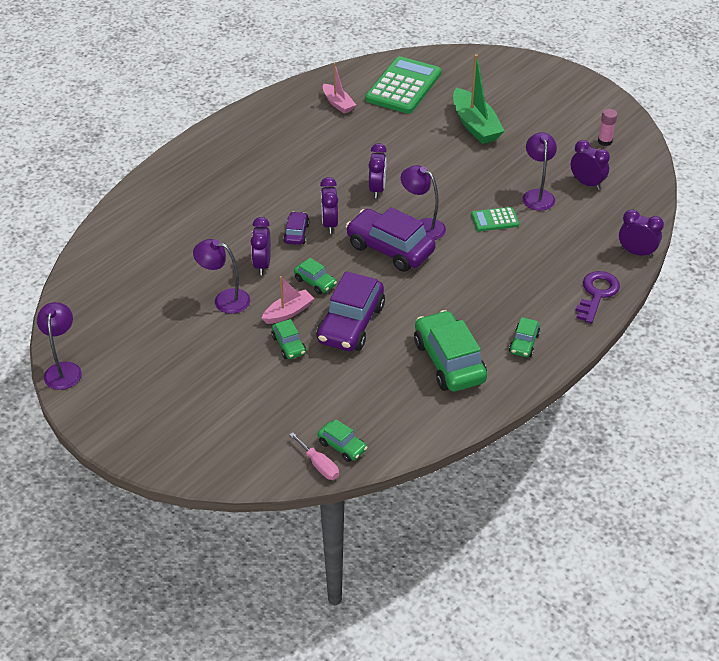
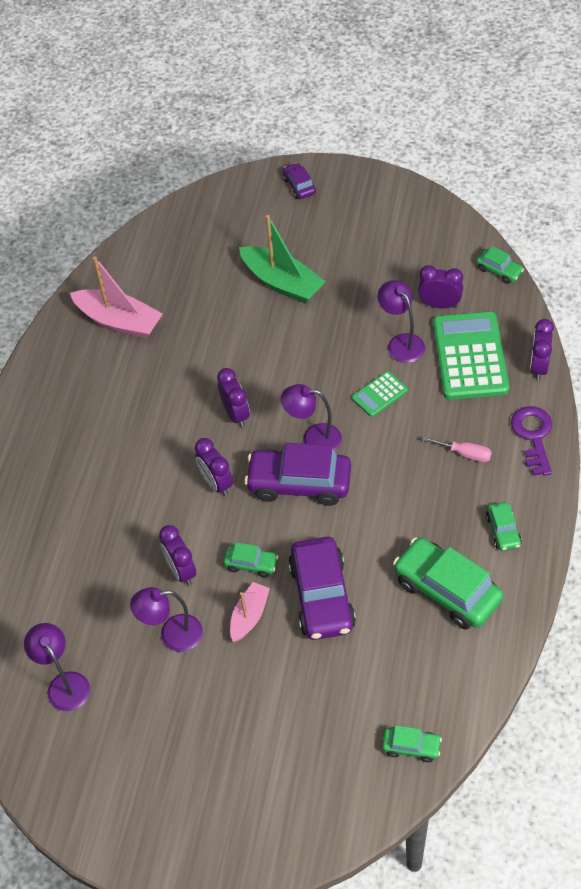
camera: 25 degrees left, 10 degrees up
(64, 369) = (62, 814): purple lamp -> purple lamp (64, 684)
(288, 345) = (277, 656): green car -> green car (499, 270)
(296, 233) = (190, 513): purple car -> purple car (299, 186)
(319, 465) = (404, 781): pink screwdriver -> pink screwdriver (465, 454)
(338, 103) = (119, 321): pink boat -> pink boat, size x1.69
(403, 86) = (174, 266): green calculator -> green calculator (470, 356)
(604, 141) = (424, 243): pink glue stick -> none
(636, 252) = (538, 367): purple clock -> purple clock turned 75 degrees counterclockwise

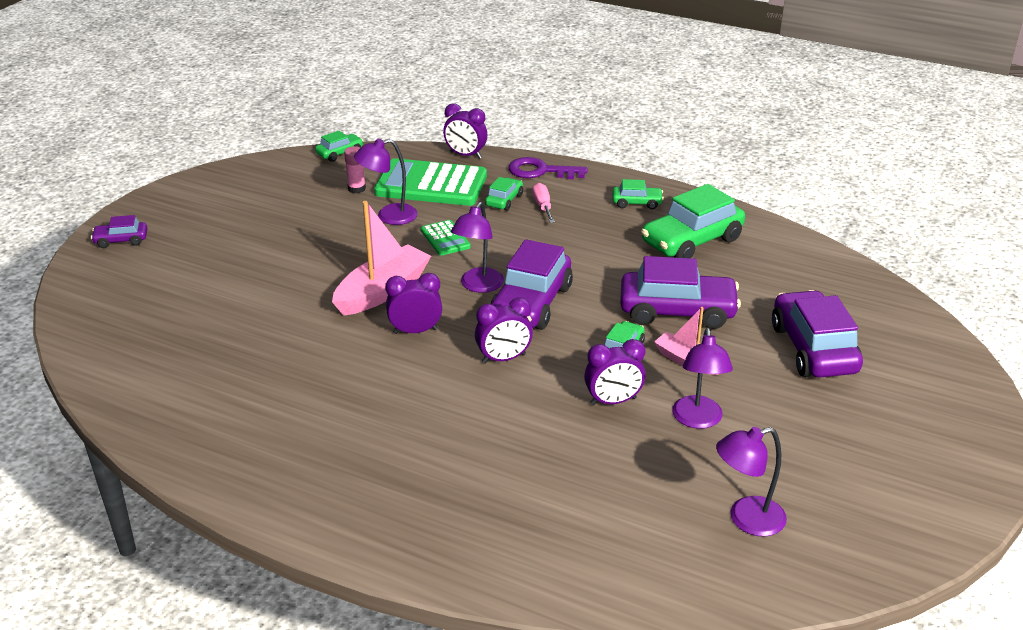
camera: 80 degrees left, 20 degrees down
(119, 321) = (210, 401): pink boat -> pink boat (382, 291)
(282, 282) = (251, 273): green boat -> none
(296, 715) = (813, 349): none -> purple car
(411, 747) = (856, 288): green car -> green car (504, 200)
(439, 304) = (356, 188): purple clock -> pink glue stick
(465, 454) = (543, 206): pink screwdriver -> pink screwdriver turned 45 degrees counterclockwise

